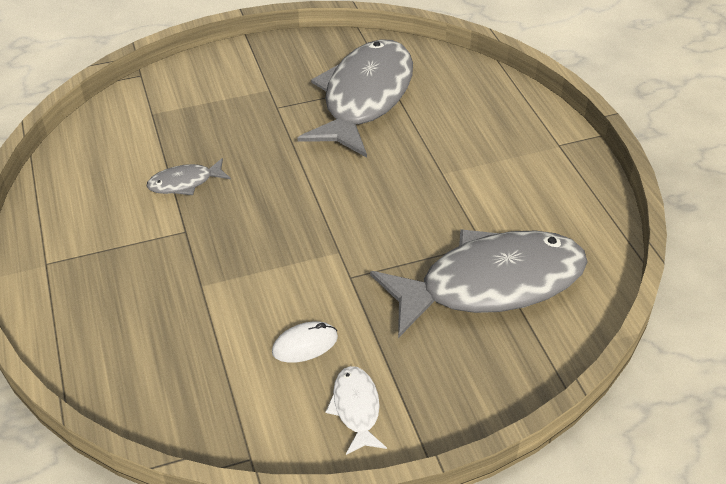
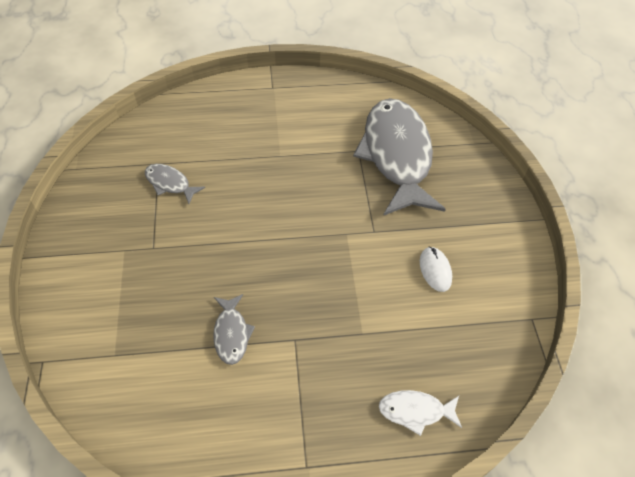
camera: 80 degrees left, 10 degrees up
(356, 408) = (494, 249): white fish -> white fish (415, 411)
(364, 98) = (170, 183): grey fish -> grey fish, size x0.42

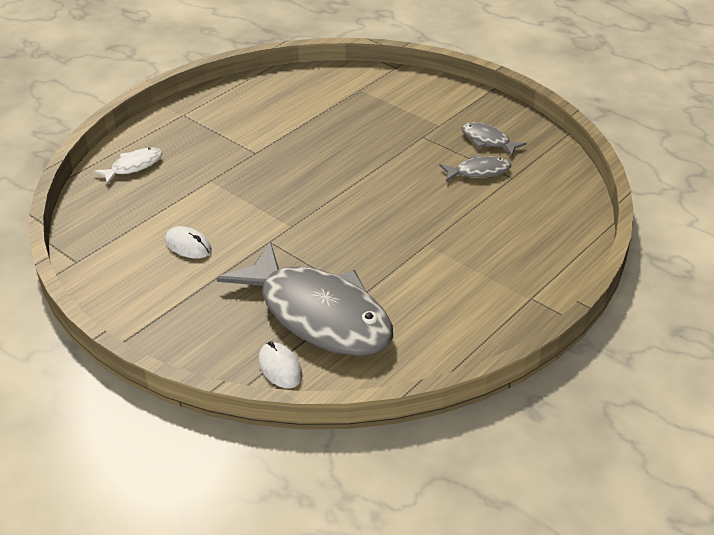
camera: 140 degrees right, 15 degrees down
(231, 333) = (302, 132): grey fish -> grey fish (488, 141)
(449, 140) = (280, 368): none -> white mouse

